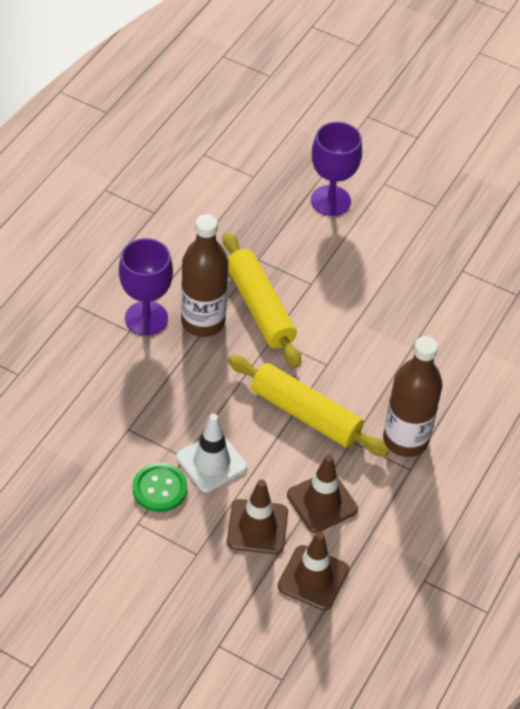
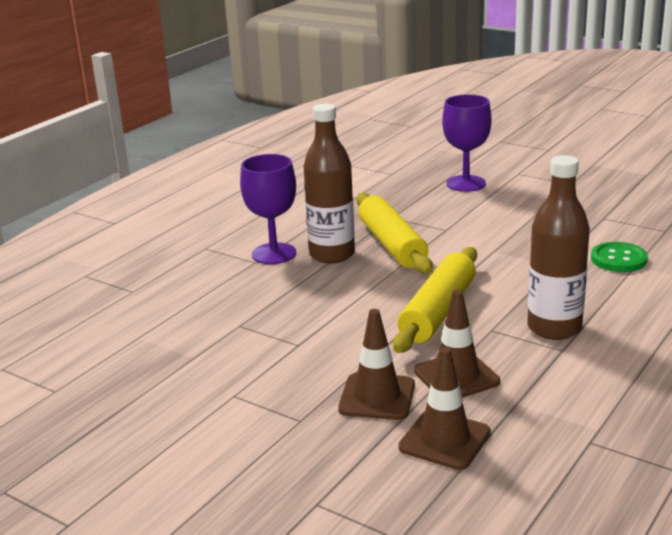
camera: 10 degrees right, 25 degrees down
(159, 488) = (265, 368): green button -> green button (618, 259)
(211, 462) = (328, 347): white traffic cone -> none
(305, 414) = (438, 311): yellow rolling pin -> yellow rolling pin turned 75 degrees clockwise

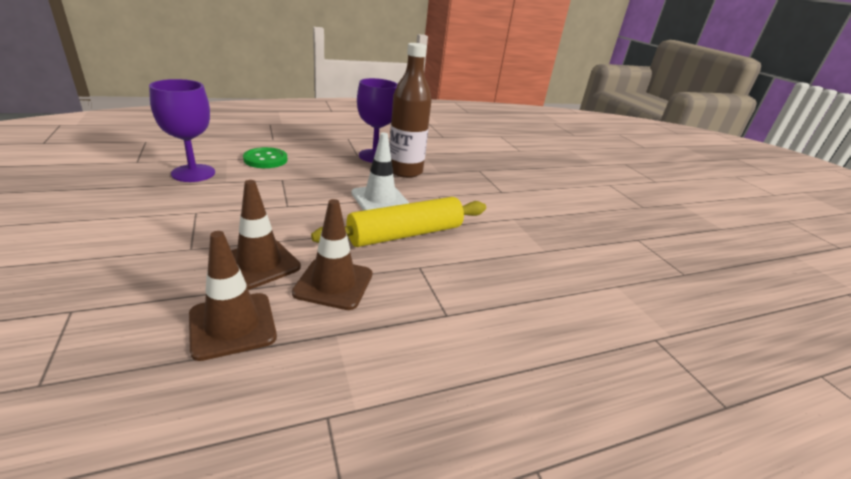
camera: 30 degrees right, 5 degrees up
(362, 294) = (380, 199): none -> white traffic cone
(392, 244) = (451, 183): yellow rolling pin -> none
(466, 183) = (560, 174): purple goblet -> purple goblet (193, 173)
(554, 328) = (468, 294): brown bottle -> none
(618, 259) = (607, 273): green button -> green button (265, 159)

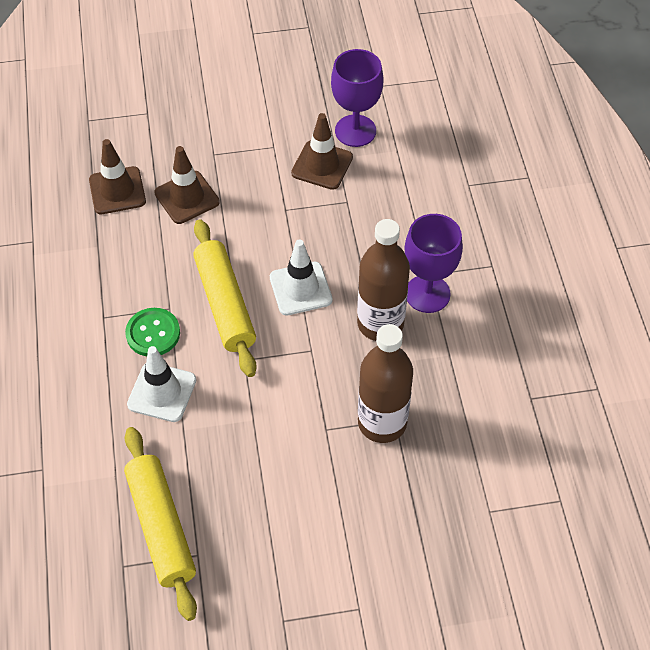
camera: 105 degrees right, 25 degrees up
(265, 159) = (399, 183): green button -> green button (153, 333)
(333, 283) = (154, 245): brown traffic cone -> brown traffic cone (322, 165)
(484, 174) = (382, 423): none -> brown bottle
(517, 264) = (162, 392): none -> white traffic cone
(635, 256) = (161, 527): none -> yellow rolling pin

